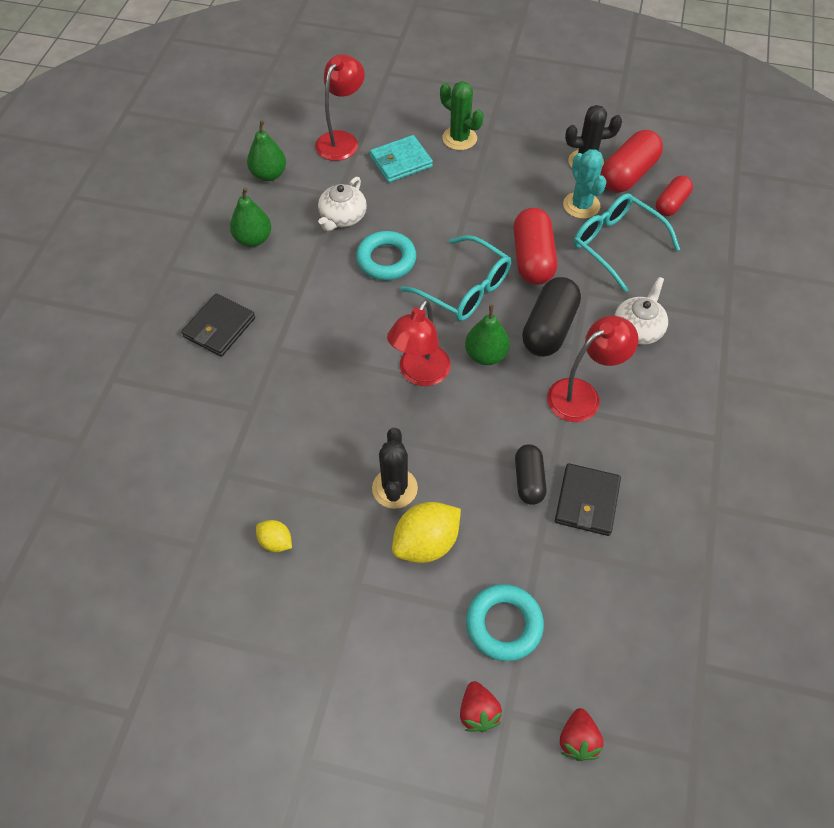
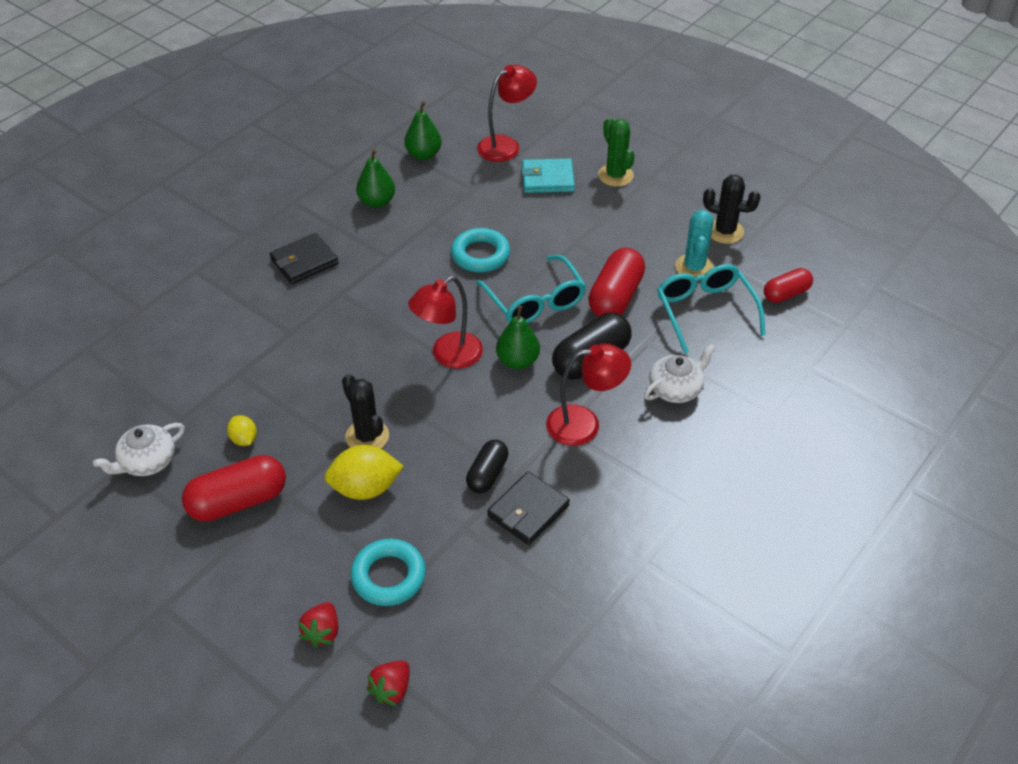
camera: 25 degrees right, 10 degrees down
(342, 217) = (465, 208): white teapot -> white teapot (147, 461)
(394, 488) = (367, 436): black cactus -> black cactus turned 60 degrees counterclockwise
(628, 174) = (759, 255): red capsule -> red capsule (238, 501)

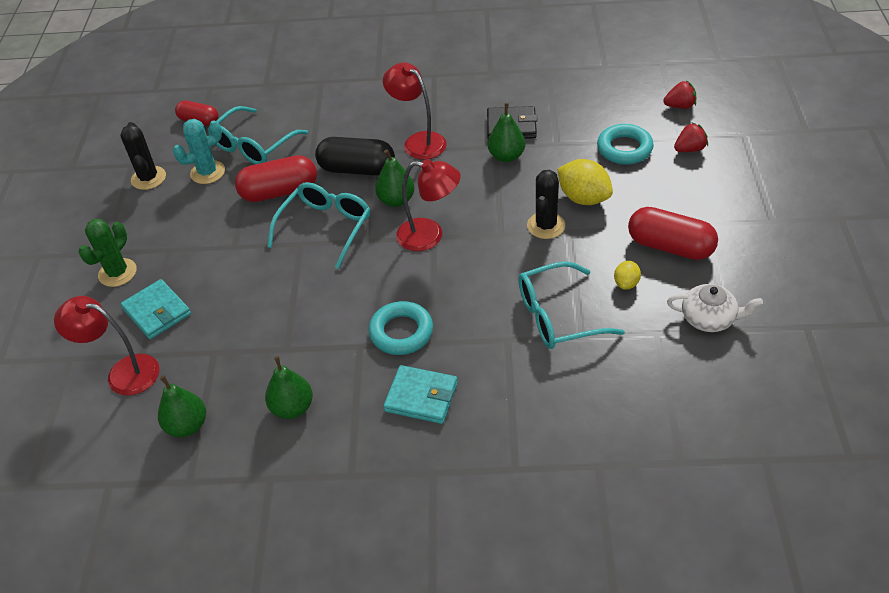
camera: 125 degrees left, 0 degrees up
(271, 374) = (557, 316): none -> turquoise glasses
(304, 261) = (421, 397): black wallet -> turquoise wallet
(480, 255) = (301, 289): turquoise ring -> turquoise ring (401, 332)
(487, 474) = (506, 156): black capsule -> green pear
(676, 389) = (344, 122): white teapot -> none

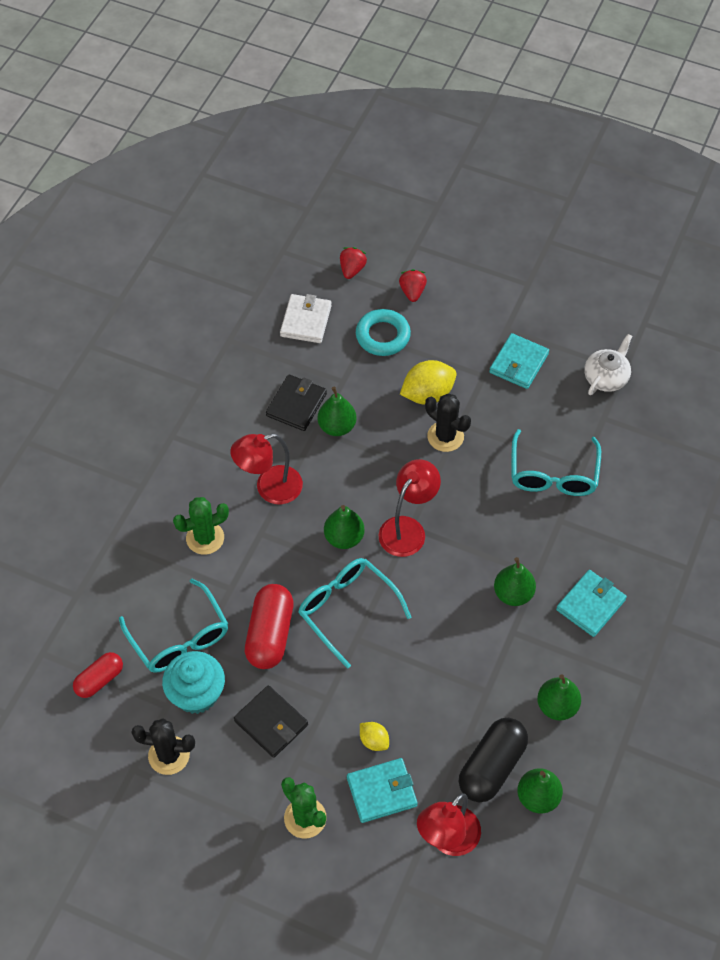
camera: 70 degrees left, 10 degrees up
(197, 222) = (271, 723): none -> black wallet
(207, 172) = (196, 693): turquoise cactus -> turquoise cupcake
(350, 125) = (205, 538): none -> green cactus
(357, 169) = (278, 555): black capsule -> black capsule (491, 767)
(401, 332) = (513, 594): turquoise ring -> green pear
(601, 100) = (306, 321): none -> white wallet
(626, 283) = (542, 412): yellow lemon -> yellow lemon (374, 741)
(670, 246) = (518, 363): red capsule -> turquoise wallet

